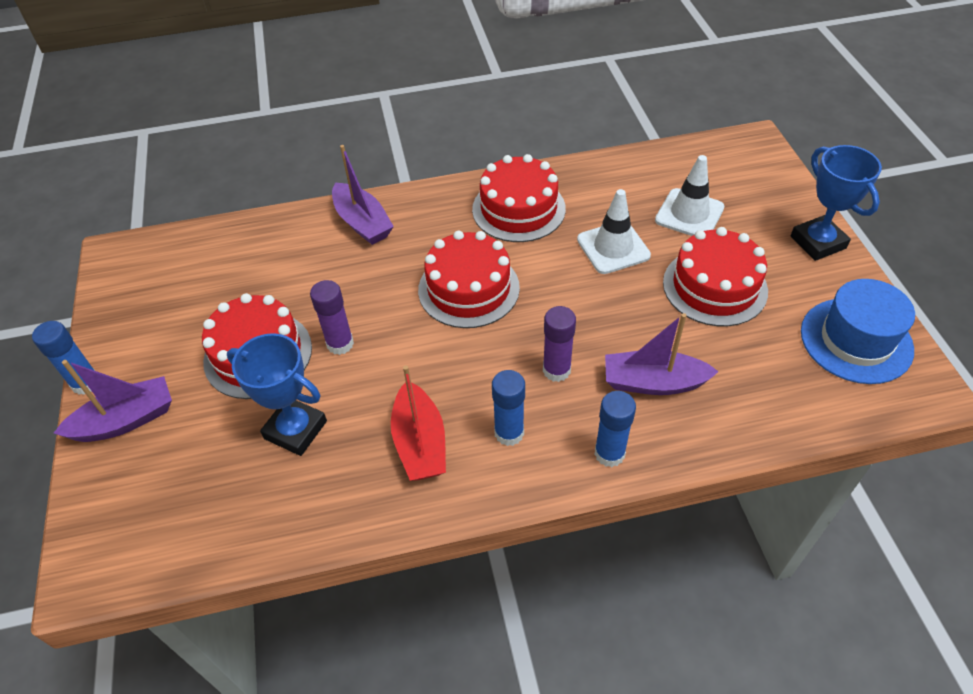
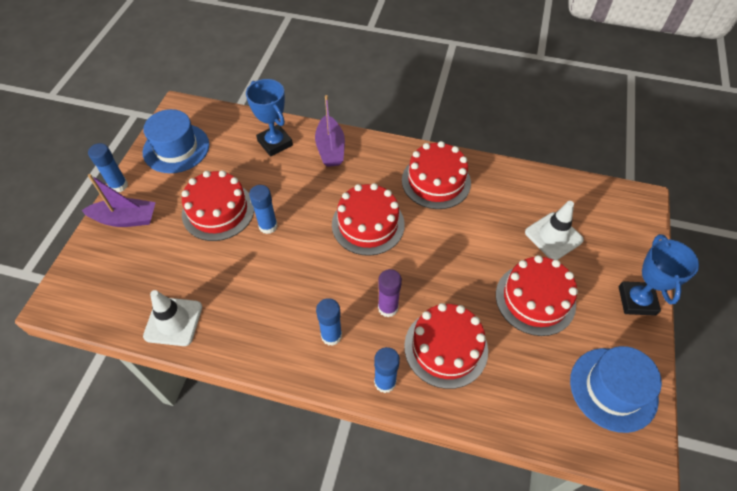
camera: 25 degrees right, 5 degrees up
(144, 303) = (176, 148): none -> blue hat
(295, 430) = (210, 270): blue trophy -> blue trophy (275, 143)
(340, 344) = (268, 226): purple glue stick -> blue glue stick
(420, 443) = (274, 315): red boat -> none
(613, 247) = (482, 238): white traffic cone -> white traffic cone (173, 321)
(653, 382) = (446, 348): purple boat -> red cake

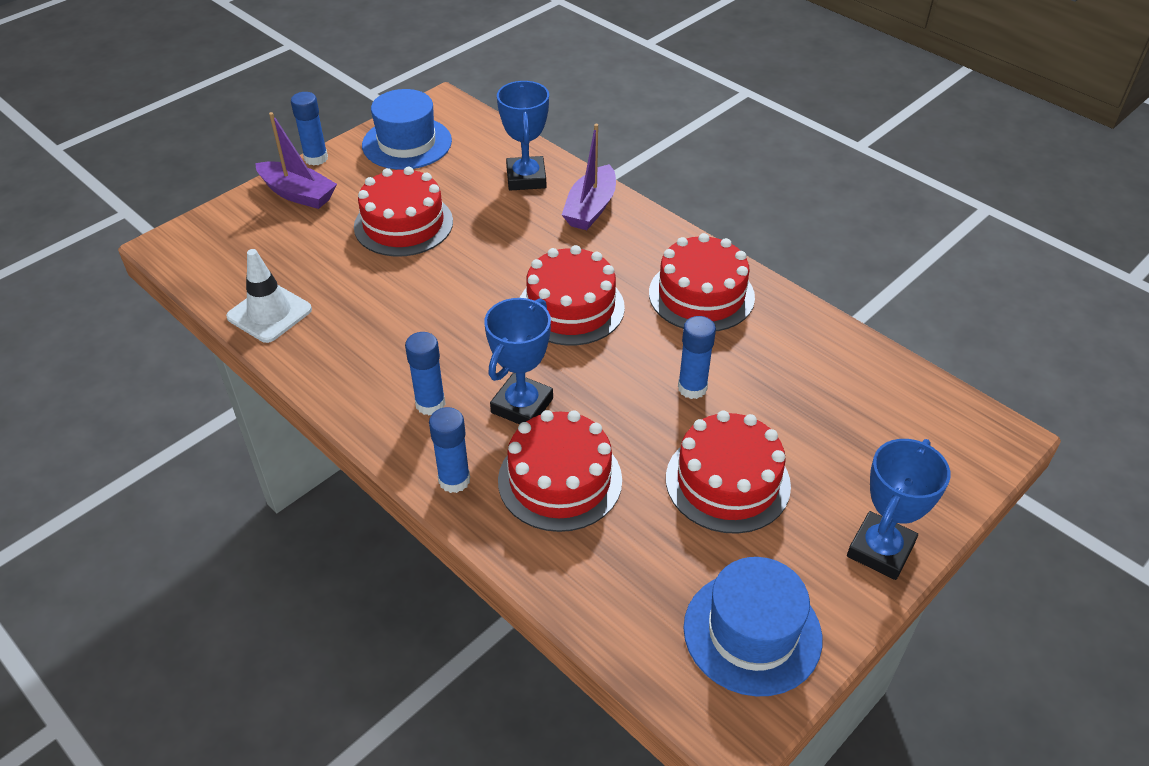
camera: 30 degrees right, 10 degrees down
(268, 226) = (448, 261): blue glue stick -> blue glue stick (692, 388)
(388, 308) = (522, 405): purple glue stick -> blue trophy
(553, 236) = (818, 422): white traffic cone -> none

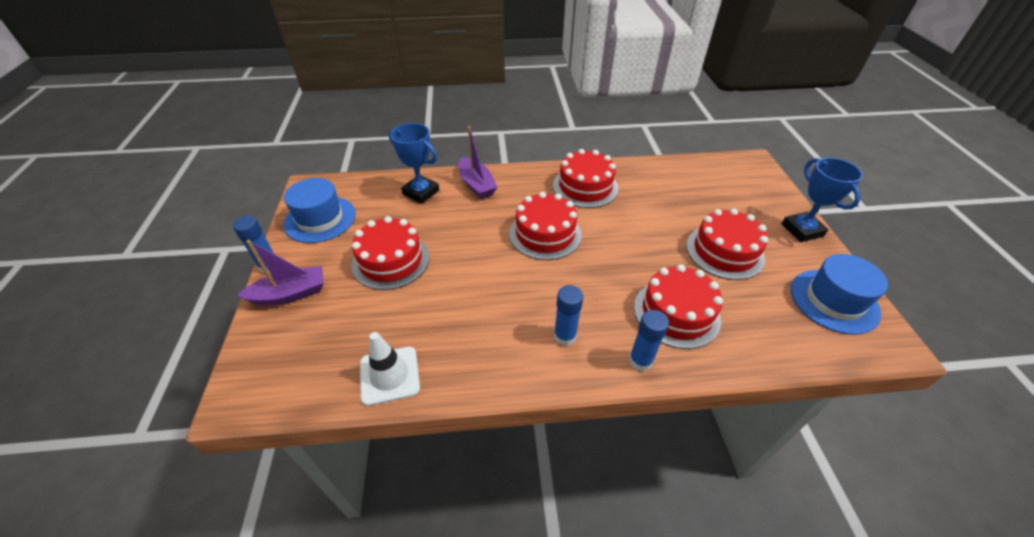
camera: 50 degrees left, 0 degrees up
(522, 405) = (604, 296): blue trophy -> none
(692, 388) = (649, 226): blue glue stick -> none

